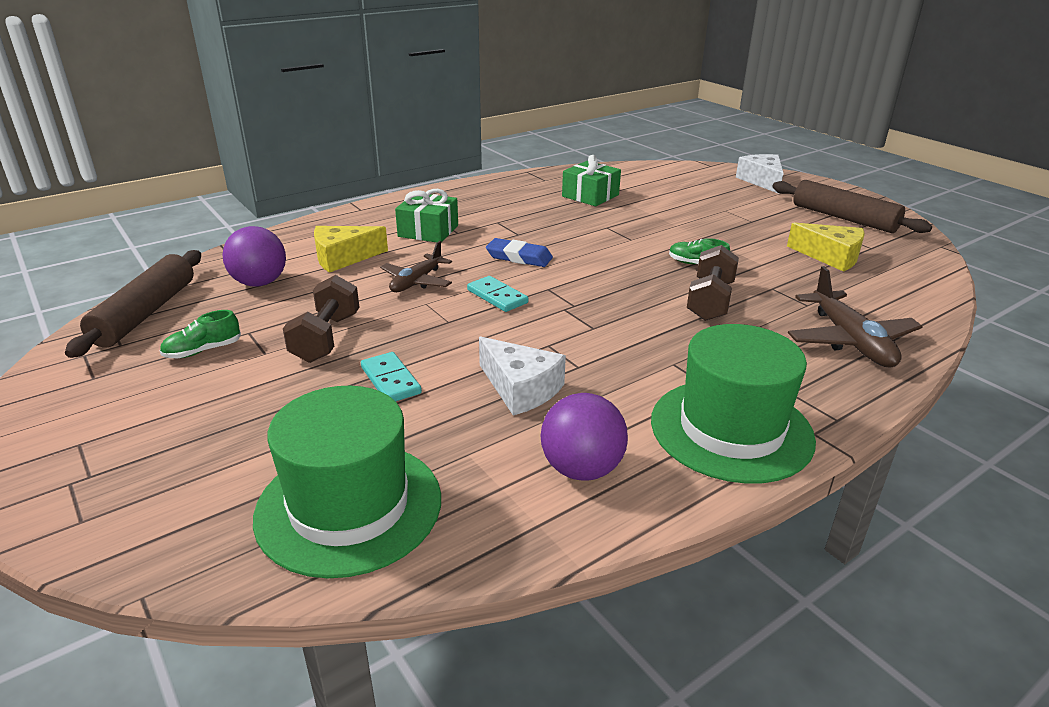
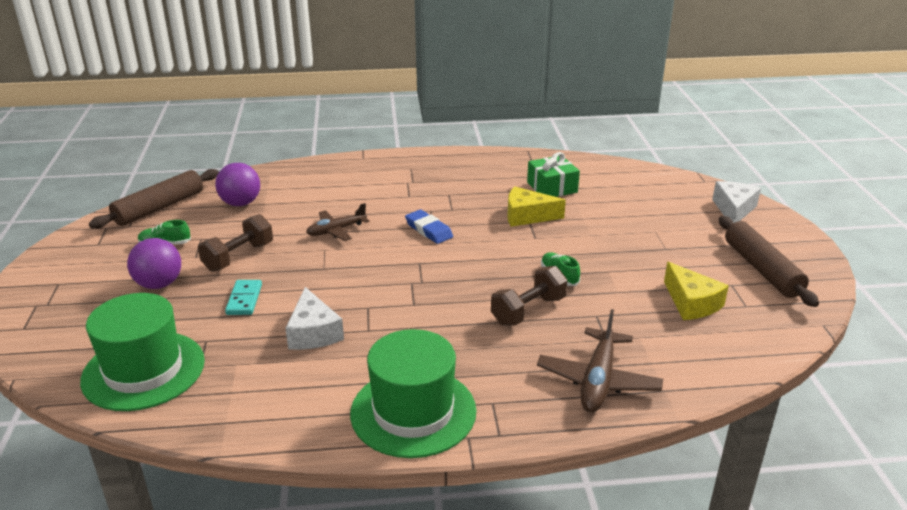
camera: 30 degrees right, 0 degrees up
(343, 258) = (310, 197): yellow cheese -> yellow cheese (527, 216)
(428, 231) = (389, 189): green gift -> none
(497, 296) = (376, 258): turquoise domino -> none
(581, 469) = (287, 399): purple ball -> purple ball (159, 284)

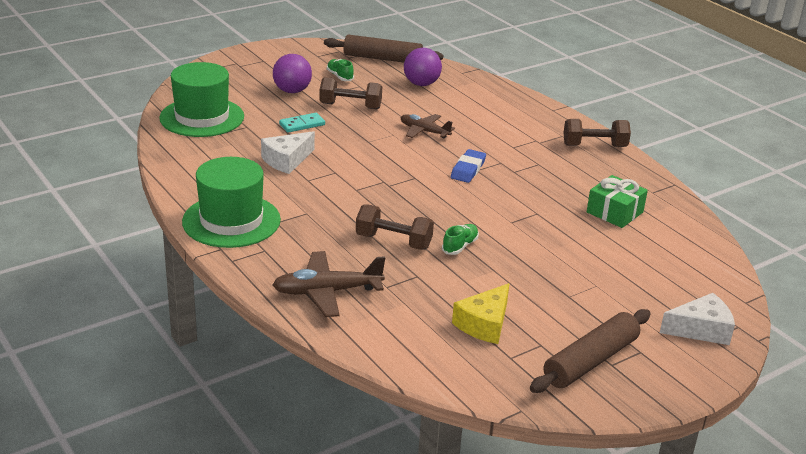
camera: 60 degrees right, 0 degrees up
(441, 161) = (594, 146): none -> brown dumbbell
(527, 216) = (544, 210): yellow cheese -> none

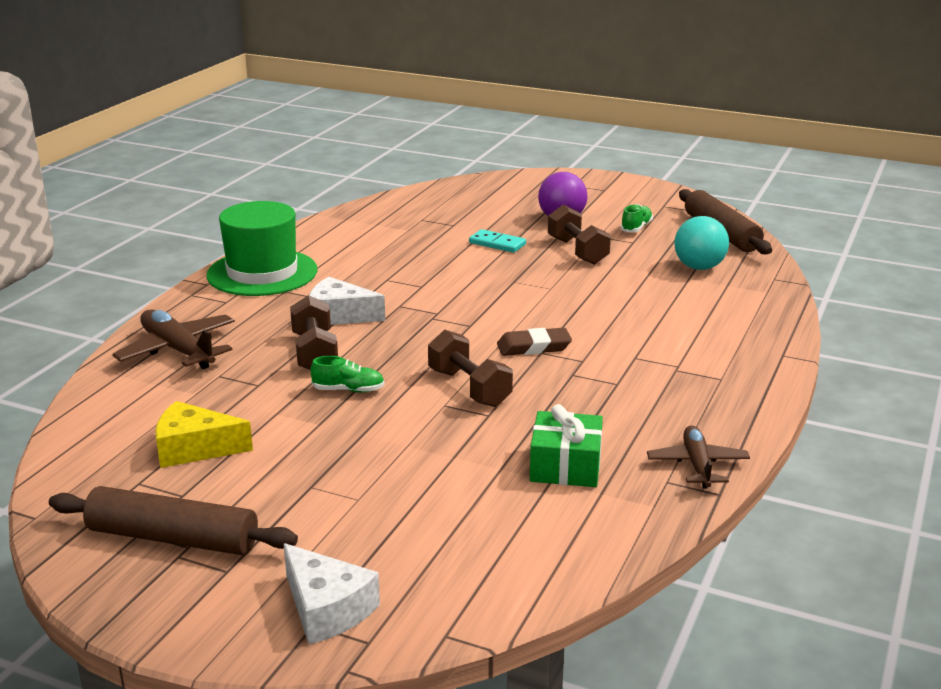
camera: 60 degrees right, 5 degrees down
(202, 117) = (440, 204): green hat -> none
(287, 160) = (412, 259): white cheese -> white cheese (339, 315)
(421, 84) = (699, 267): purple ball -> turquoise ball
(424, 131) = (585, 300): brown plane -> brown plane (697, 465)
(468, 169) = (534, 347): blue eraser -> brown eraser
(594, 146) = (730, 407): brown dumbbell -> brown dumbbell (469, 388)

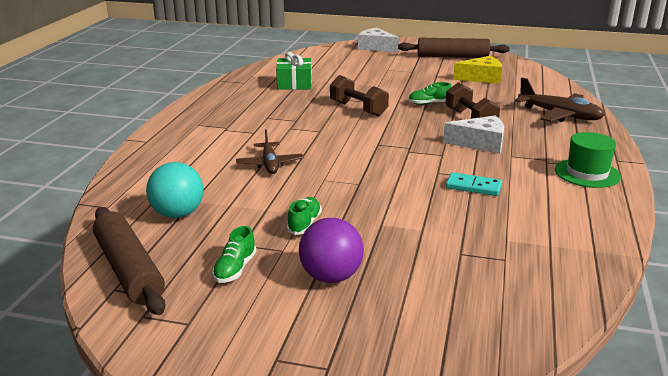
camera: 170 degrees right, 0 degrees up
(262, 273) = (587, 173): green hat -> green hat, size x0.63
(497, 244) = (394, 227): turquoise domino -> turquoise domino (473, 187)
(534, 347) = (325, 133): brown eraser -> none
(577, 251) = (304, 224): brown dumbbell -> green shoe
(697, 465) = (227, 88): brown plane -> brown plane (270, 164)

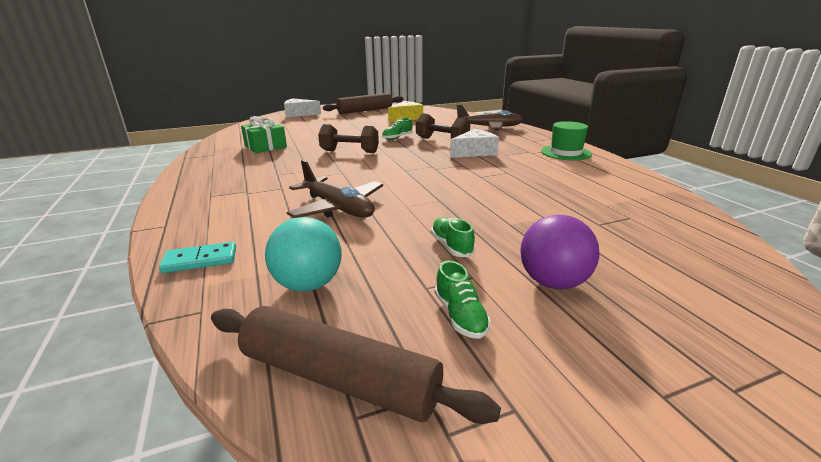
camera: 35 degrees left, 0 degrees up
(270, 164) = (338, 208): brown plane -> brown plane, size x1.50
(473, 187) = (521, 178): turquoise domino -> turquoise domino (200, 260)

